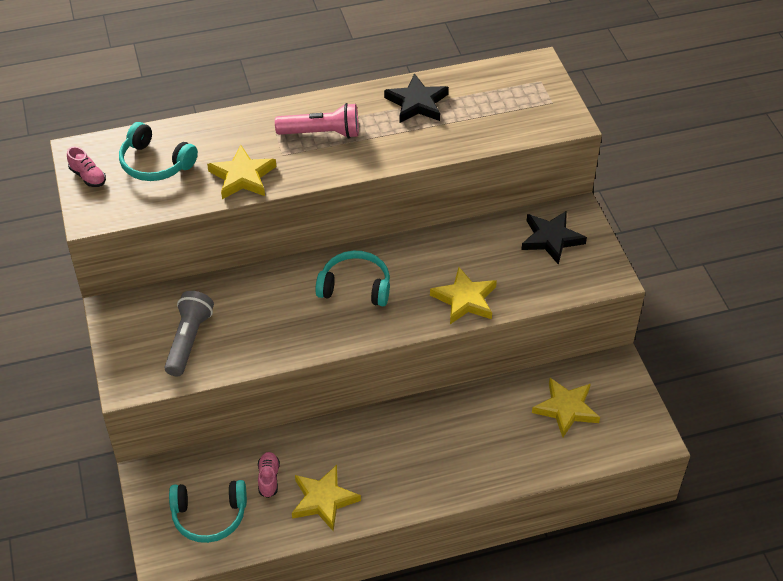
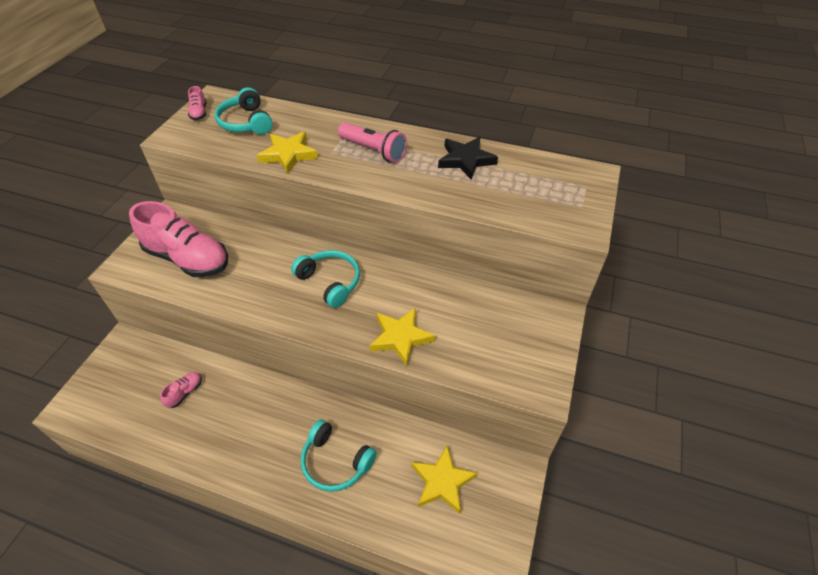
camera: 35 degrees right, 0 degrees up
(188, 340) = (188, 259): grey flashlight -> pink shoe
(209, 516) = (124, 395): turquoise headphones -> turquoise headphones (335, 462)
(323, 500) = (201, 434): yellow star -> none
(551, 239) = (516, 326): black star -> none

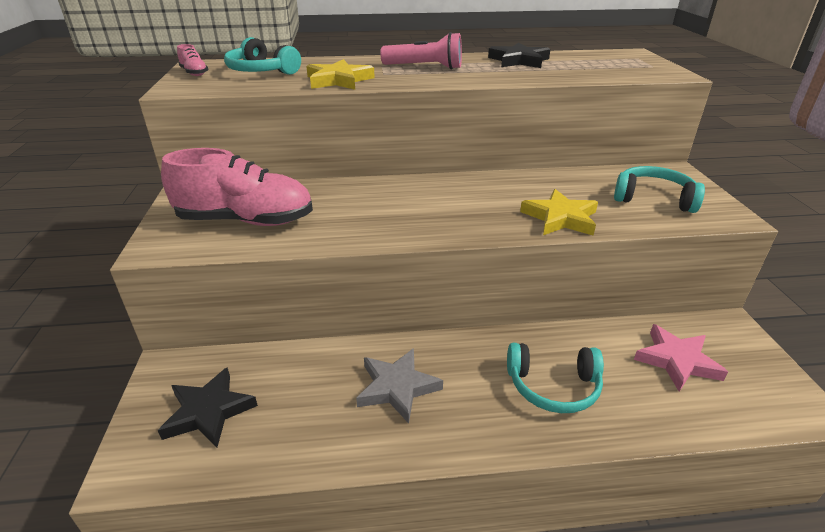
camera: 25 degrees left, 15 degrees down
(126, 386) = (208, 411): none -> black star
(185, 393) = (302, 389): pink shoe -> none
(239, 416) = (397, 387): none -> grey star
(330, 282) = (439, 199): turquoise headphones -> turquoise headphones (653, 199)
(442, 481) = (677, 360): yellow star -> pink star

